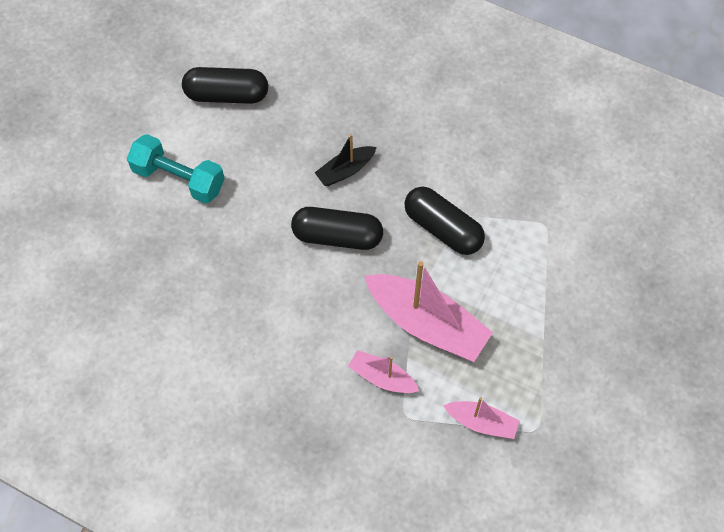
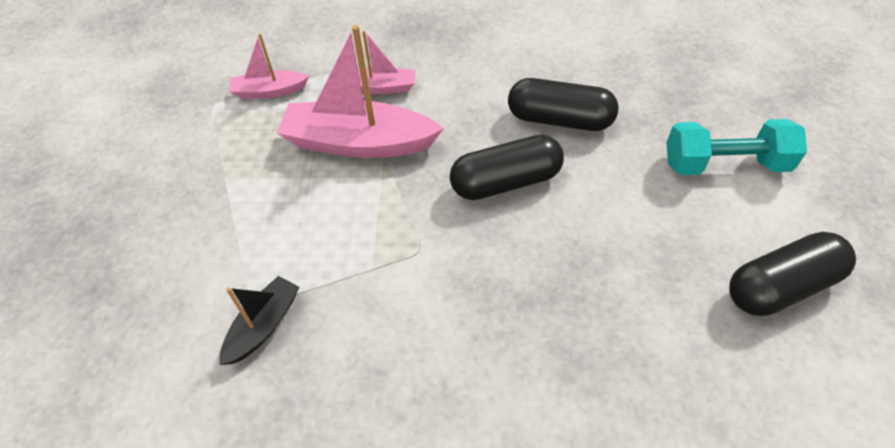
camera: 155 degrees right, 10 degrees down
(345, 170) = (550, 258): black boat -> black boat (264, 326)
(443, 228) = (388, 242): black capsule -> black capsule (559, 120)

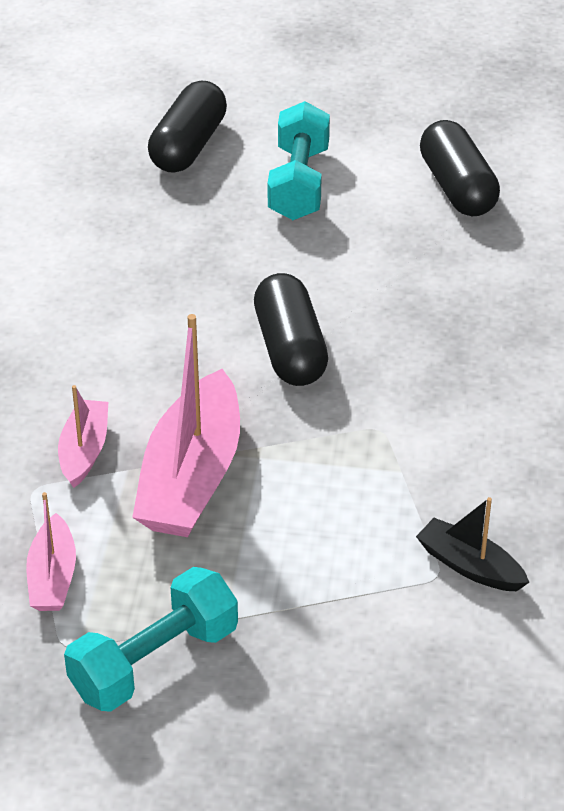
camera: 85 degrees left, 10 degrees down
(193, 147) = (154, 661): none -> turquoise dumbbell
(559, 120) = (197, 291): black capsule -> black capsule (189, 146)

